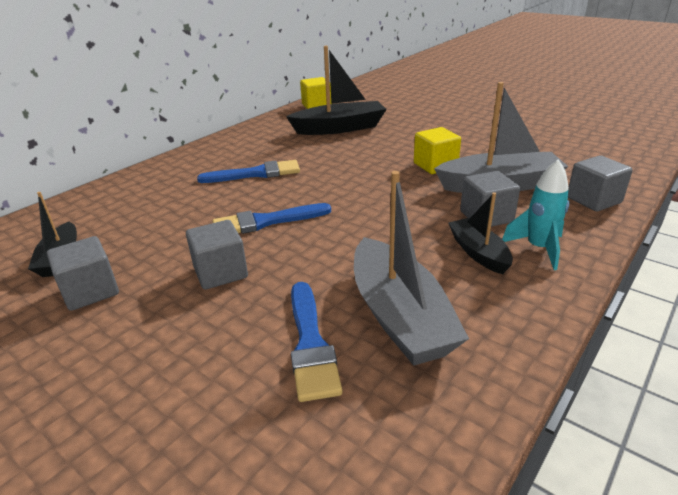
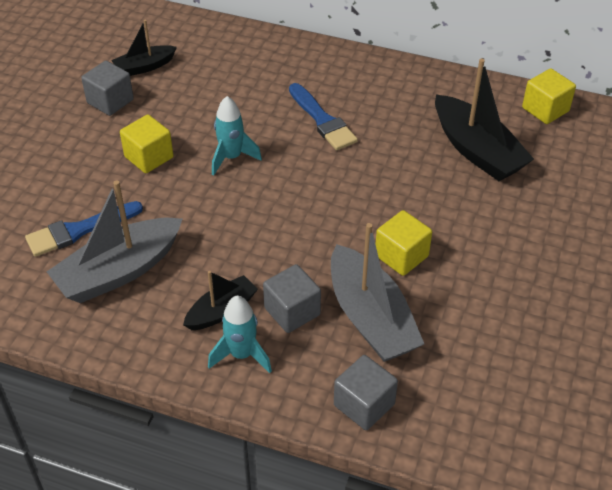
camera: 70 degrees right, 15 degrees up
(220, 272) = (149, 157): grey cube -> yellow cube
(266, 222) = (231, 157): blue brush -> turquoise rocket

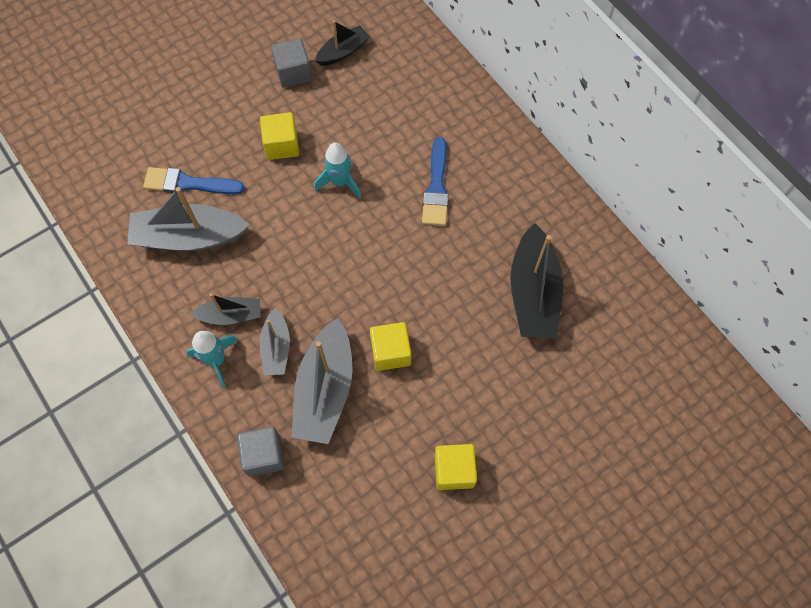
camera: 35 degrees right, 20 degrees up
(144, 67) = (343, 52): black boat -> black boat turned 135 degrees clockwise
(292, 311) = (276, 348): grey cube -> grey boat
(545, 109) = (628, 287): yellow cube -> yellow cube (454, 470)

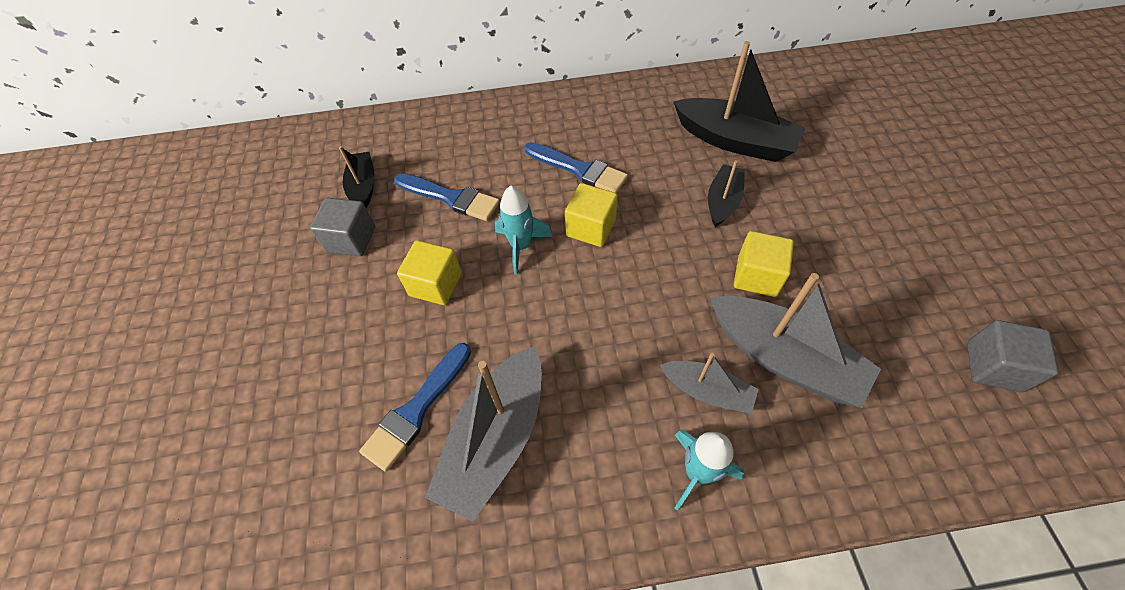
camera: 60 degrees left, 10 degrees down
(230, 315) = (638, 429): black boat -> black boat (722, 201)
(264, 455) = (857, 463): grey cube -> grey cube (993, 366)
(361, 113) = (450, 198): none -> blue brush
(454, 470) = (918, 271): yellow cube -> yellow cube (591, 228)

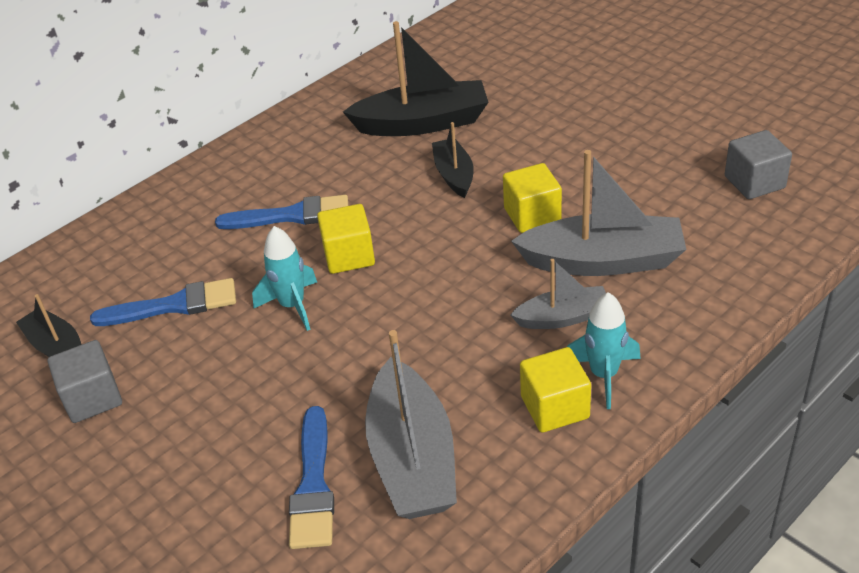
camera: 35 degrees left, 15 degrees down
(435, 284) = (232, 382): yellow cube -> yellow cube (554, 407)

